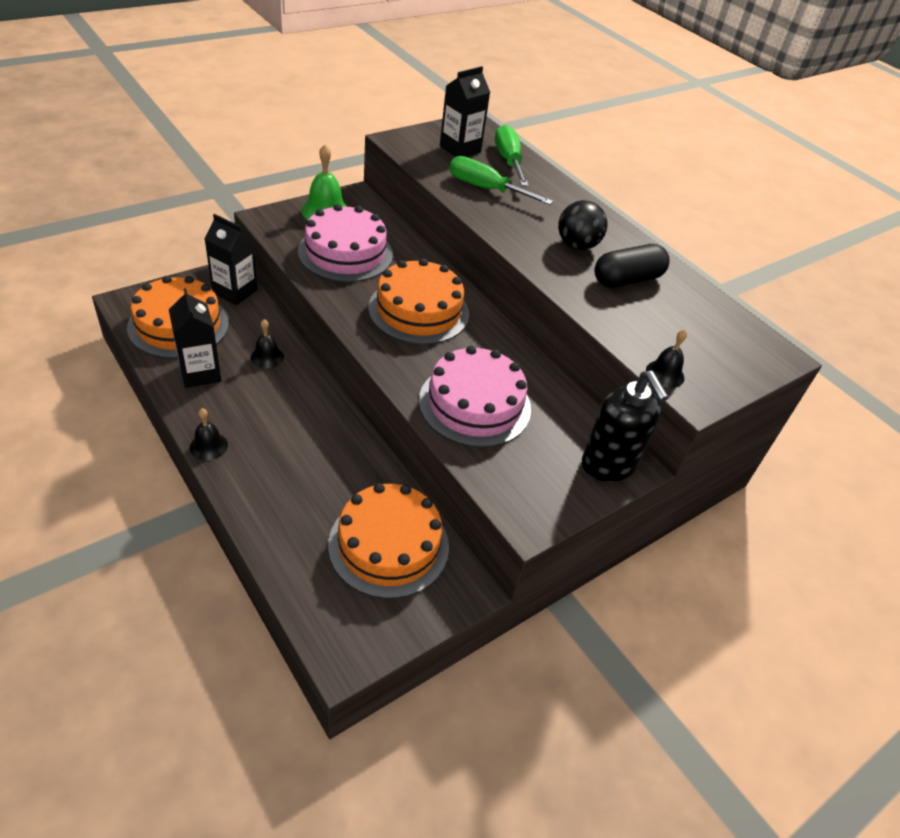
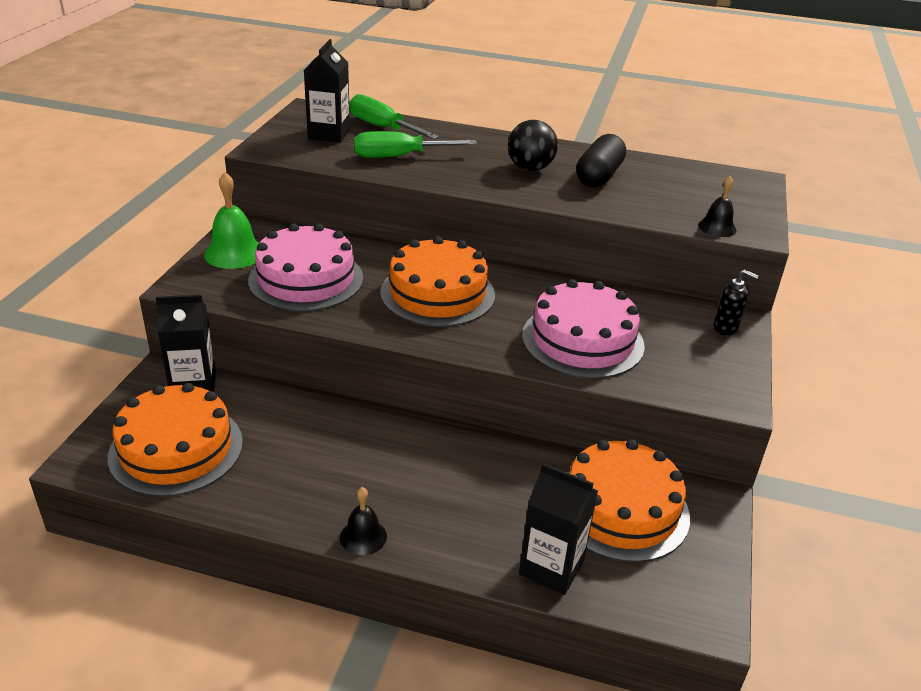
camera: 35 degrees left, 10 degrees down
(200, 373) = (262, 478): black carton -> black carton (551, 567)
(267, 357) = (308, 425): black bell -> none
(608, 465) = (726, 328): black soap dispenser -> black soap dispenser, size x0.52

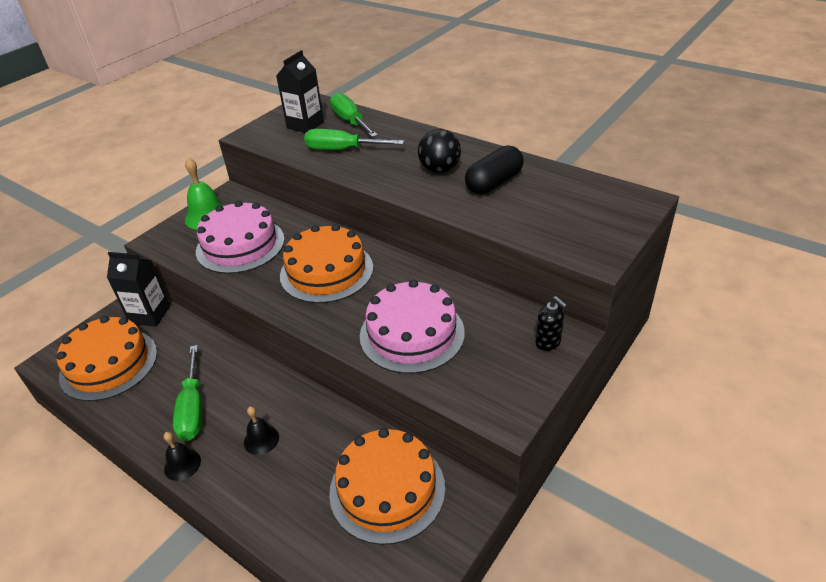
camera: 25 degrees right, 5 degrees up
(332, 476) = (193, 408): none -> green screwdriver
(551, 567) = (298, 528): black carton -> none
(717, 227) = (563, 248): black bell -> black bell (261, 439)

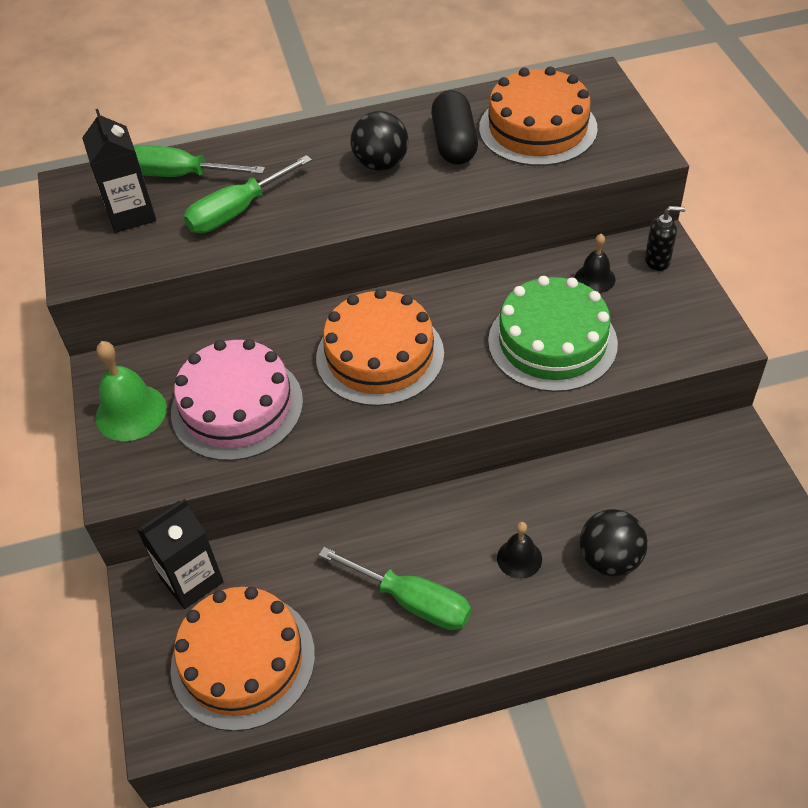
camera: 50 degrees left, 10 degrees up
(182, 464) = (491, 646): black bell -> black bell (595, 278)
(295, 488) = (609, 559): none -> black ball
(387, 489) = (671, 489): orange cake -> orange cake (537, 128)
(412, 333) = (552, 342): pink cake -> green cake

